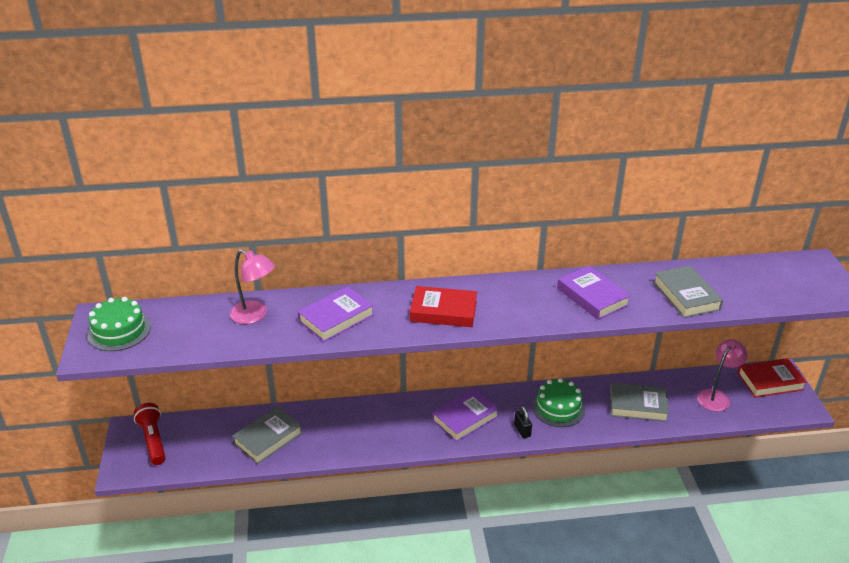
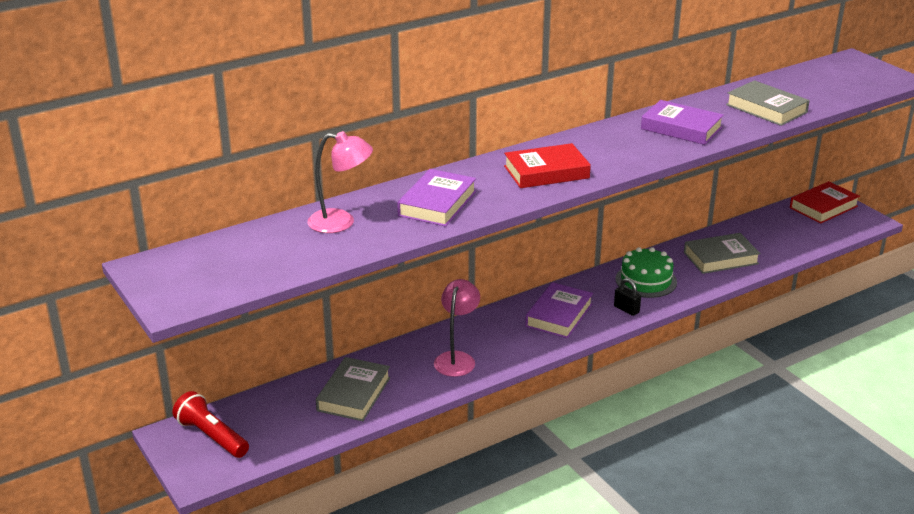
camera: 25 degrees left, 5 degrees down
(119, 331) = (188, 274): green cake -> none
(716, 396) = (786, 231): pink lamp -> pink lamp (457, 359)

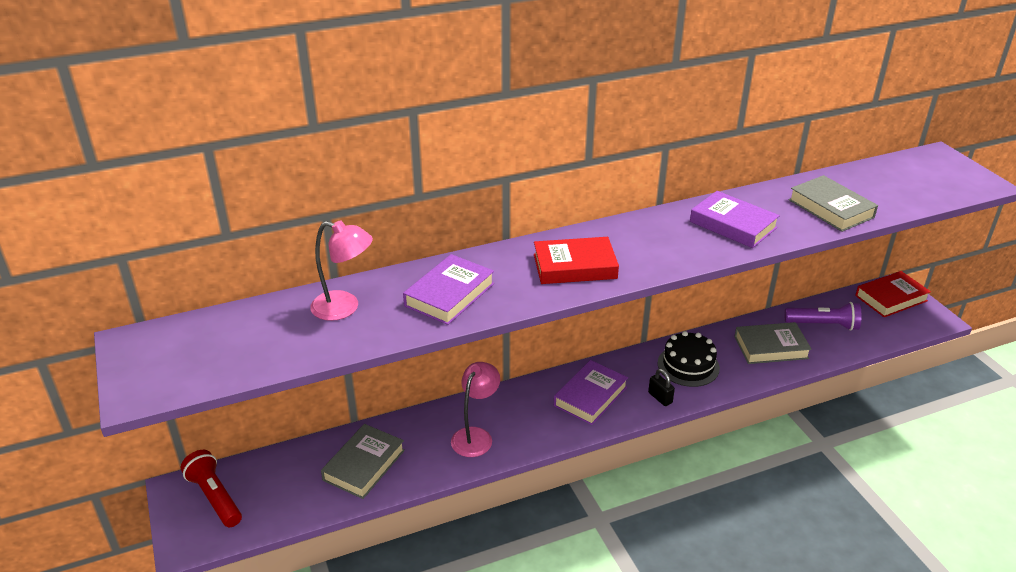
camera: 10 degrees right, 5 degrees up
(646, 280) = (688, 365): green cake -> black cake
(765, 235) = (823, 325): none -> purple flashlight

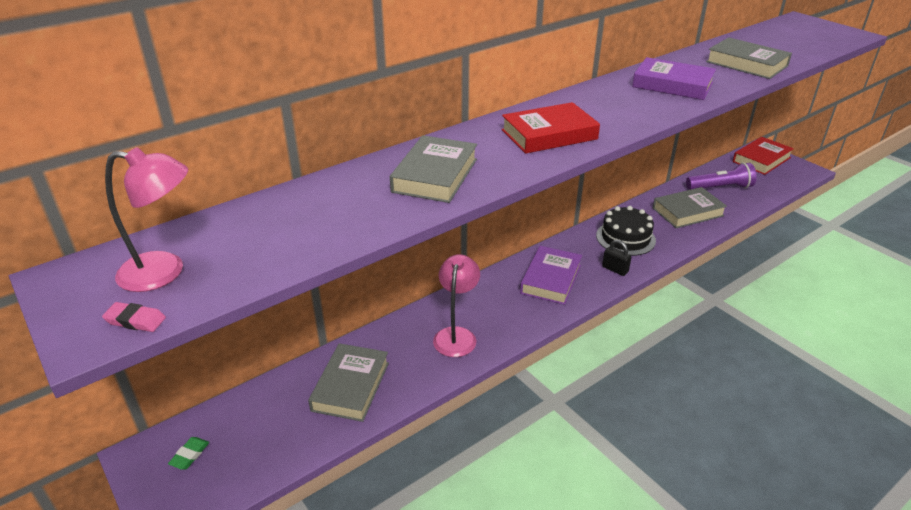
camera: 15 degrees left, 0 degrees up
(169, 388) = (135, 320): none -> pink eraser
(215, 497) = (189, 455): red flashlight -> green eraser
(344, 308) = (323, 203): pink lamp -> pink lamp (164, 272)
(449, 294) = (435, 175): purple book -> grey book

